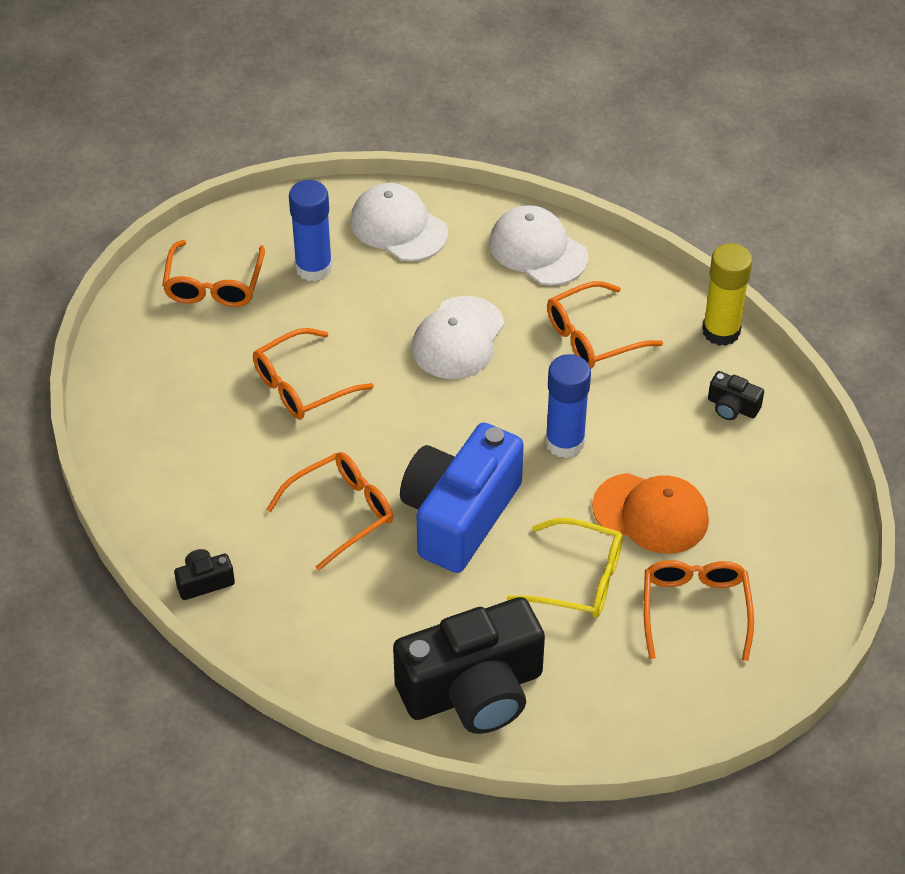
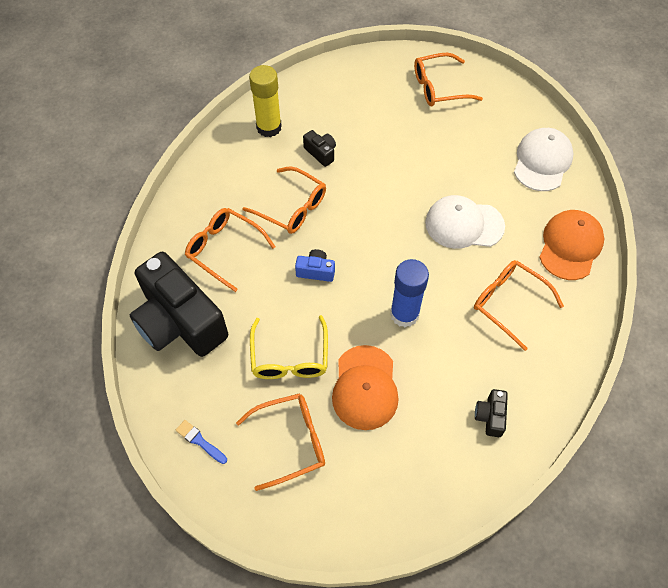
camera: 70 degrees right, 10 degrees up
(204, 582) = (215, 159): black camera -> black camera (321, 153)
(303, 385) = (383, 156): orange glasses -> orange glasses (225, 250)
(313, 268) = (480, 130): blue glue stick -> none
(459, 515) = (316, 271): blue camera -> blue camera, size x0.40
(538, 250) = (570, 246): white cap -> orange cap
(661, 707) = (200, 441): none -> blue brush
(721, 331) = (561, 388): yellow glue stick -> yellow glue stick (269, 127)

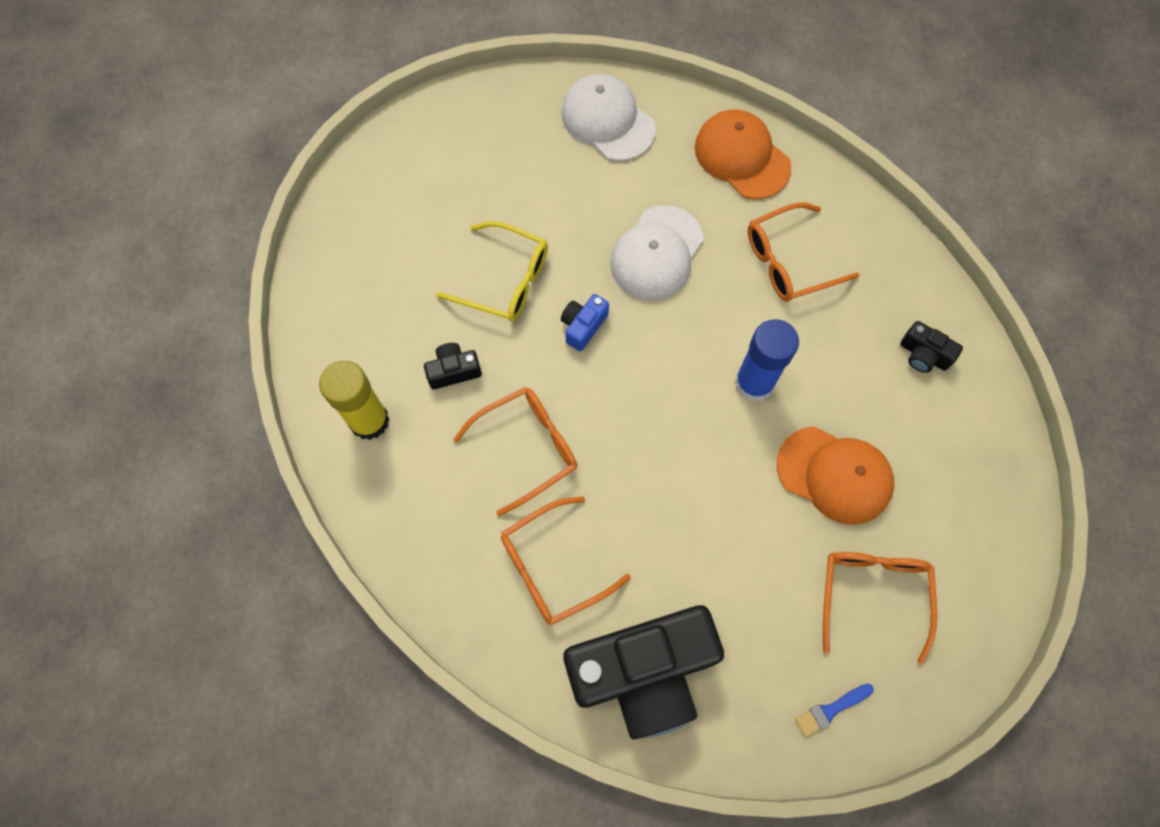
camera: 65 degrees left, 10 degrees up
(290, 357) = (756, 547): yellow glasses -> yellow glasses (504, 280)
(316, 271) = (643, 461): blue camera -> blue camera (583, 326)
(439, 87) = (424, 173): orange glasses -> none

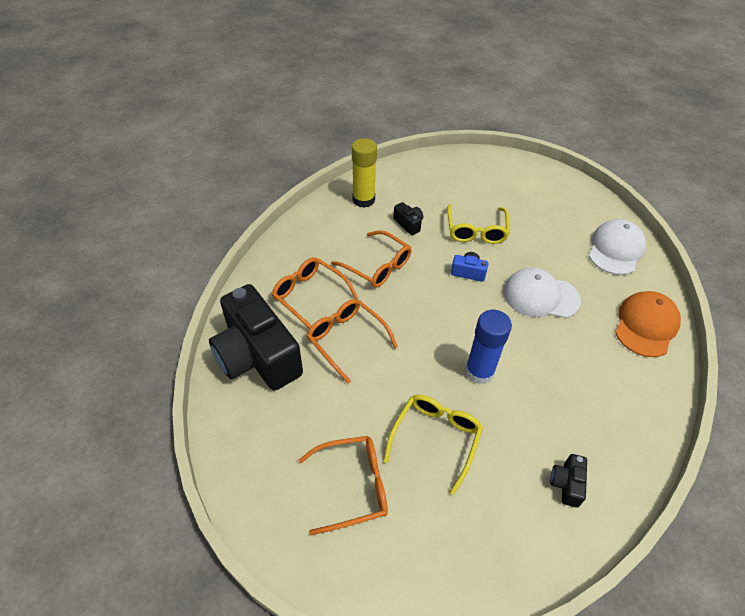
camera: 70 degrees right, 20 degrees down
(790, 261) = (586, 373): orange glasses -> orange glasses (347, 340)
(831, 710) = (259, 475): blue brush -> none
(834, 475) = (435, 439): orange cap -> yellow glasses

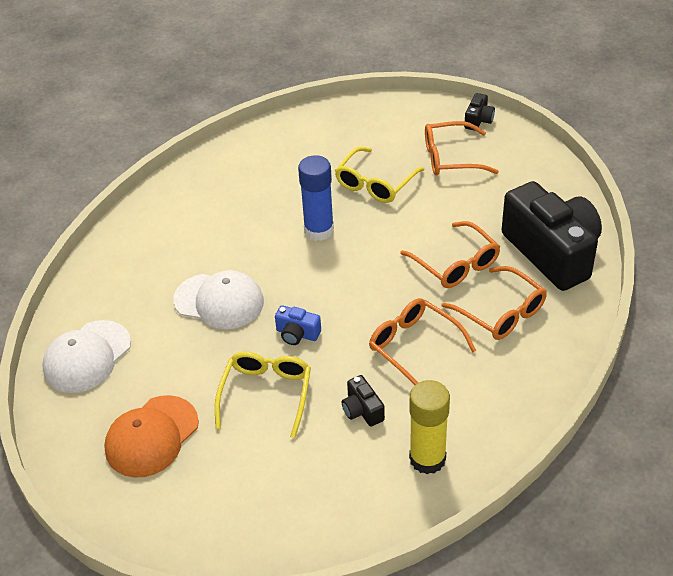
camera: 170 degrees left, 5 degrees down
(566, 484) = (273, 153): black camera -> black camera (478, 120)
(646, 325) = (117, 265): orange cap -> orange cap (152, 436)

